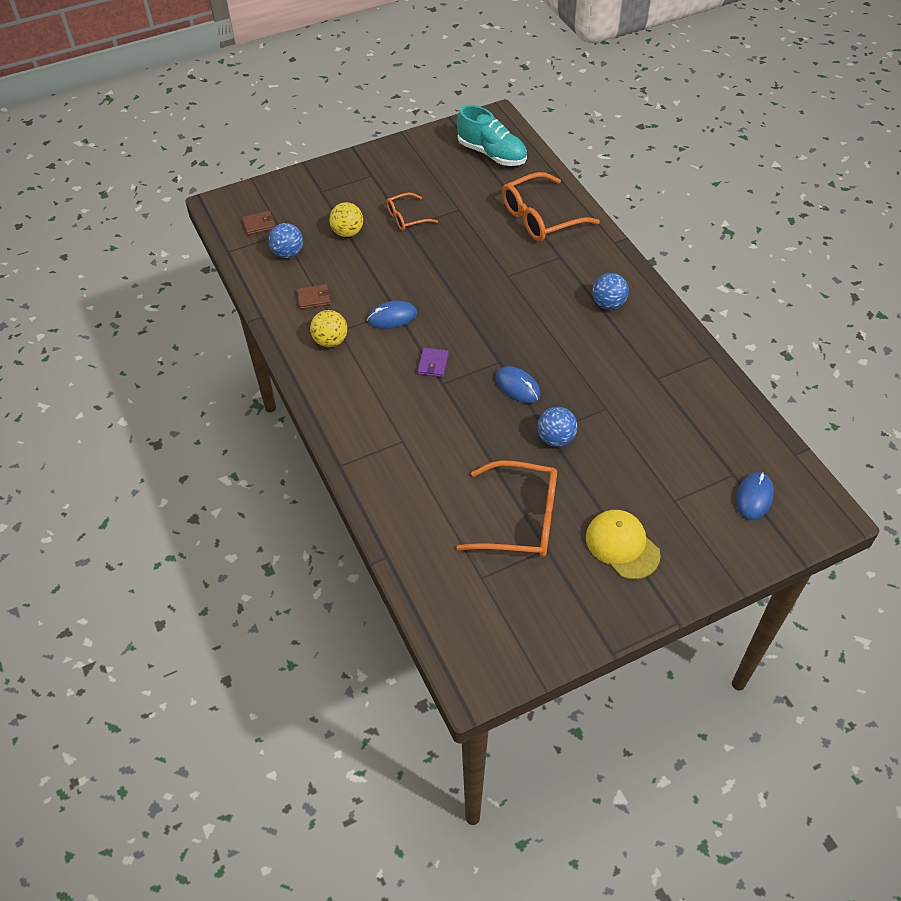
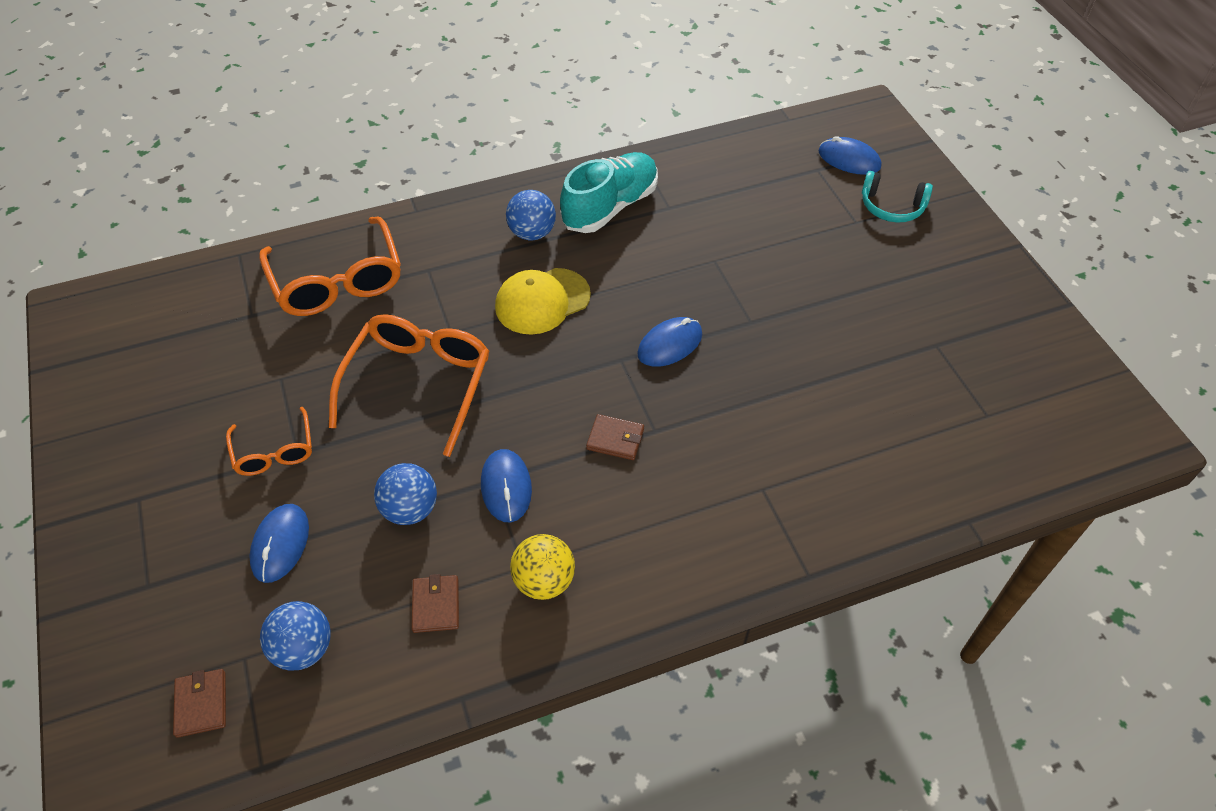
camera: 85 degrees left, 0 degrees up
(347, 232) = (280, 544): yellow ball -> blue mouse
(433, 364) = (615, 439): purple wallet -> brown wallet
(492, 154) = (163, 323): turquoise shoe -> turquoise shoe (610, 207)
(520, 519) = (893, 365): orange glasses -> orange glasses (418, 384)
(555, 438) = (762, 315): blue ball -> blue ball (410, 509)
(622, 545) = (924, 275): yellow cap -> yellow cap (542, 301)
(700, 526) = (892, 206): none -> turquoise headphones

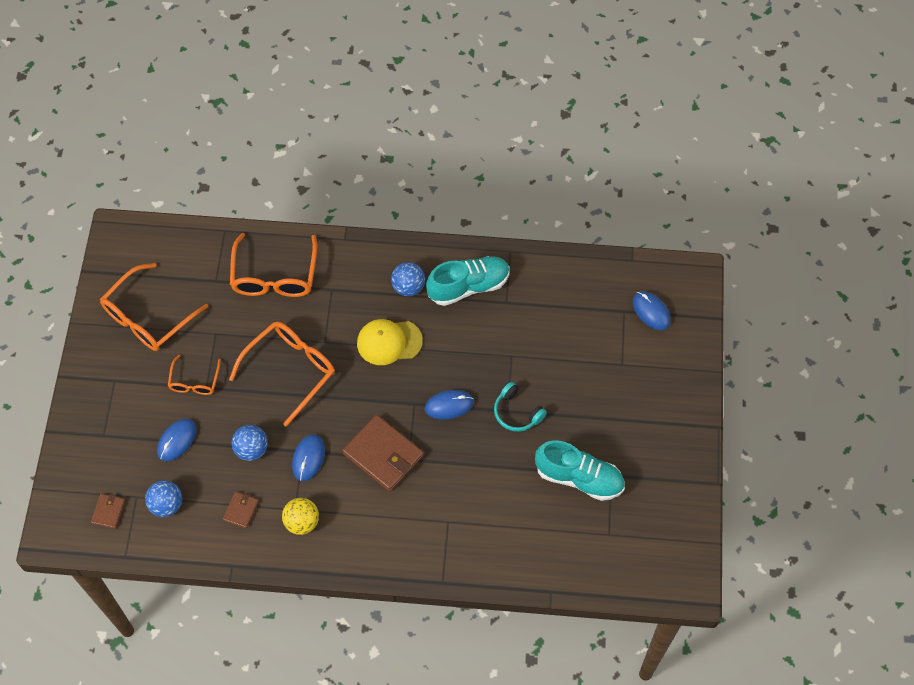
camera: 25 degrees right, 10 degrees up
(163, 394) = (148, 317): none -> orange glasses
(615, 439) = (383, 455): brown wallet -> brown wallet, size x2.07
(892, 206) = (654, 362): turquoise headphones -> turquoise headphones (517, 412)
(899, 363) = (579, 478): none -> turquoise shoe

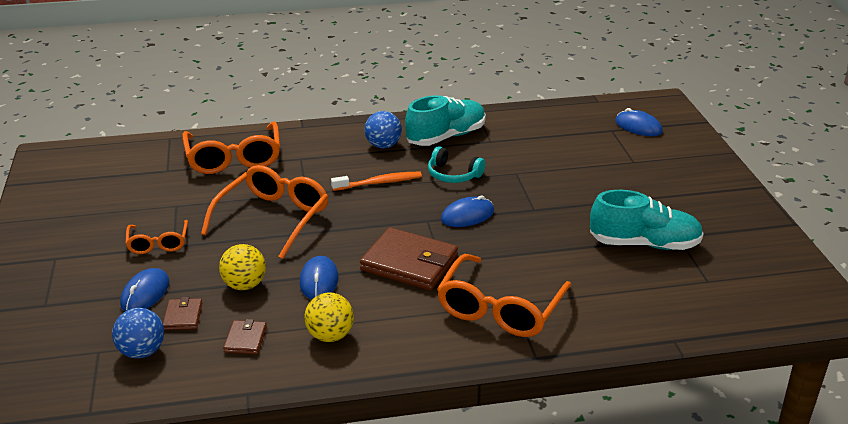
camera: 15 degrees left, 30 degrees down
(108, 512) = (59, 372): brown wallet -> brown wallet (183, 316)
(148, 317) = (91, 205): orange glasses -> orange glasses (500, 309)
(251, 449) = (244, 285): blue ball -> yellow ball
(389, 342) = (379, 183): yellow cap -> orange toothbrush
(517, 412) = (545, 209): turquoise headphones -> turquoise headphones (453, 175)

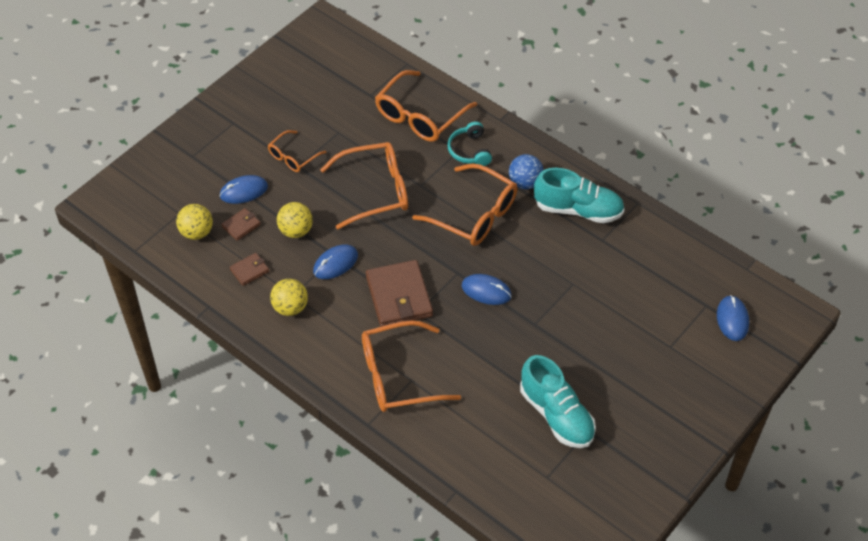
camera: 50 degrees right, 20 degrees up
(142, 351) = (197, 232): blue ball -> yellow ball
(379, 183) = (474, 215): orange toothbrush -> orange glasses
(453, 175) = (530, 249): turquoise headphones -> turquoise headphones (470, 150)

